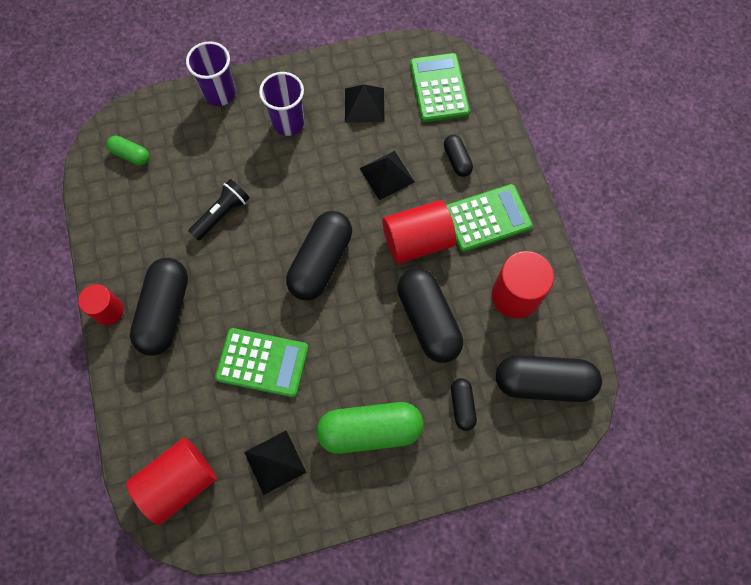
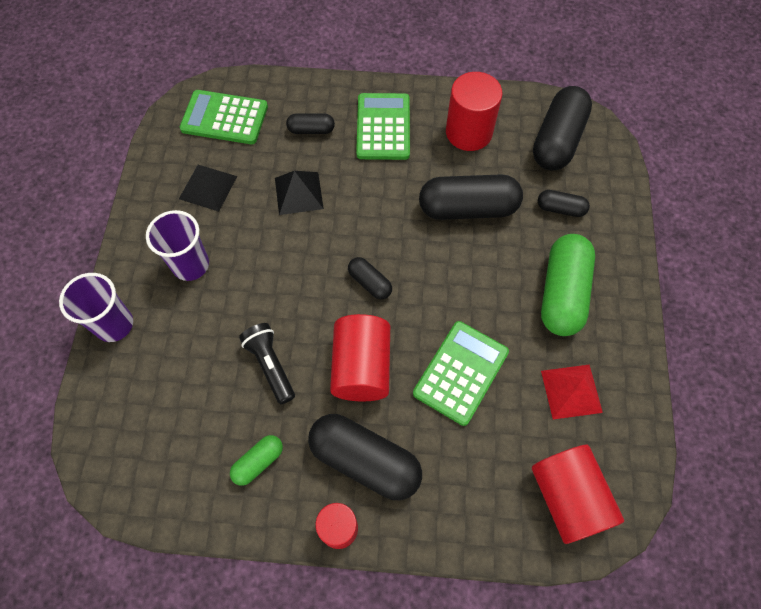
camera: 70 degrees left, 5 degrees down
(131, 155) = (142, 449): green capsule -> green capsule (258, 462)
(275, 462) = (571, 391): black pyramid -> red pyramid
(321, 262) = (370, 283): black capsule -> black capsule, size x0.50
(417, 241) = (382, 190): red cylinder -> red cylinder (361, 367)

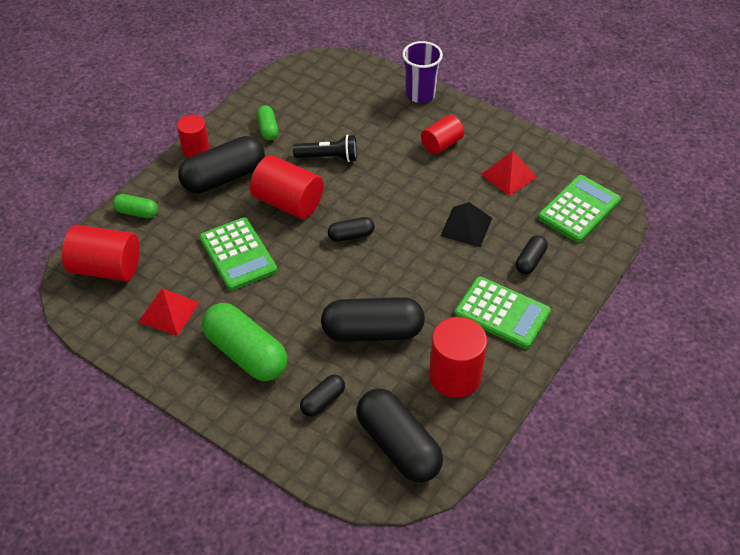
camera: 120 degrees right, 15 degrees down
(190, 265) = (441, 144): purple cup -> red cylinder
(208, 187) = (509, 175): black pyramid -> red pyramid
(468, 208) = (372, 331): black capsule -> black capsule turned 60 degrees clockwise
(475, 524) = (136, 212): none -> green capsule

